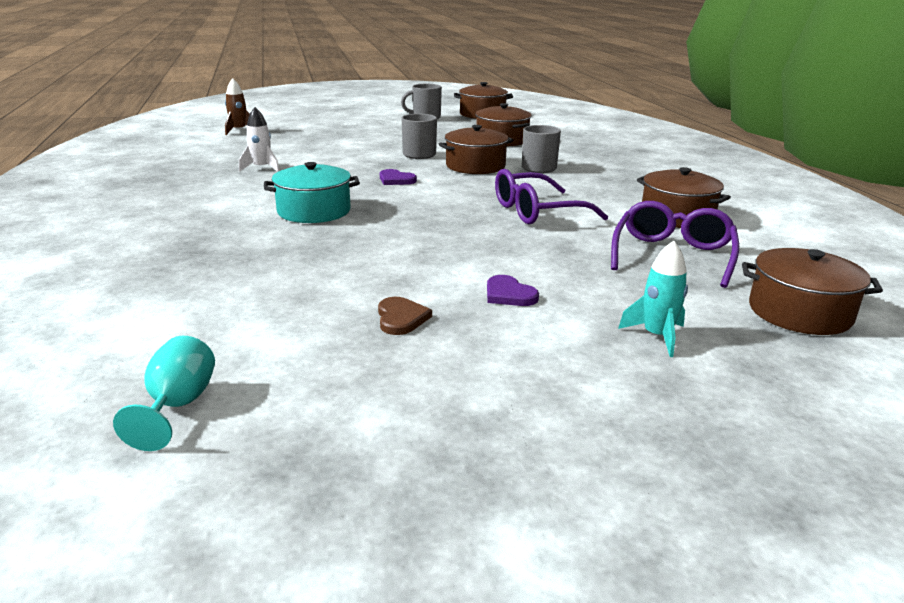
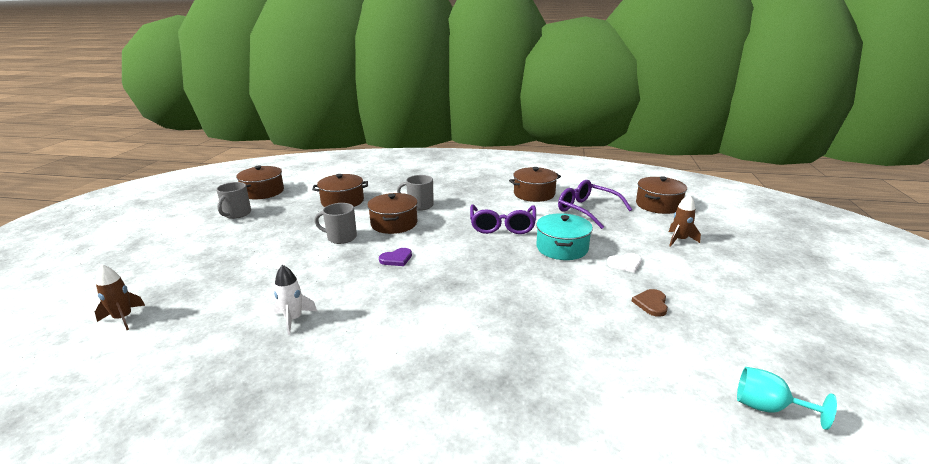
camera: 65 degrees left, 0 degrees up
(314, 211) = (442, 307): turquoise pot -> turquoise pot (562, 248)
(401, 318) = (651, 304): brown heart -> brown heart turned 90 degrees counterclockwise
(509, 294) = (625, 264): purple heart -> white heart
(657, 336) = (679, 240): turquoise rocket -> brown rocket

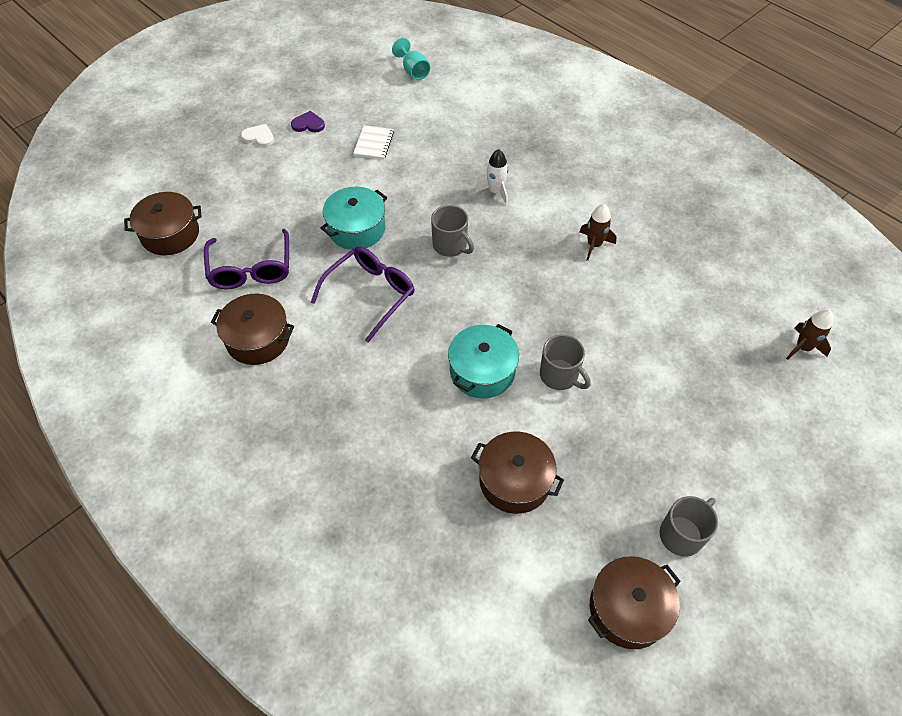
camera: 145 degrees left, 30 degrees up
(294, 319) = (649, 267): white rocket -> white rocket (495, 191)
(394, 223) = (482, 371): brown pot -> turquoise pot
(396, 259) = (522, 300): purple heart -> purple heart (308, 124)
(419, 205) = (421, 399): grey mug -> grey mug (450, 245)
(625, 264) = (333, 183): white heart -> white heart (259, 137)
(651, 304) = (374, 143): brown heart -> white notebook
(679, 240) = (246, 181): brown rocket -> brown rocket (594, 245)

